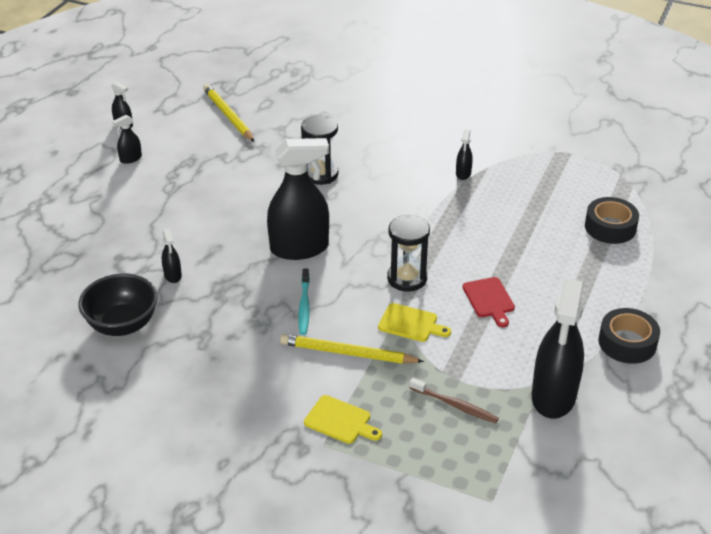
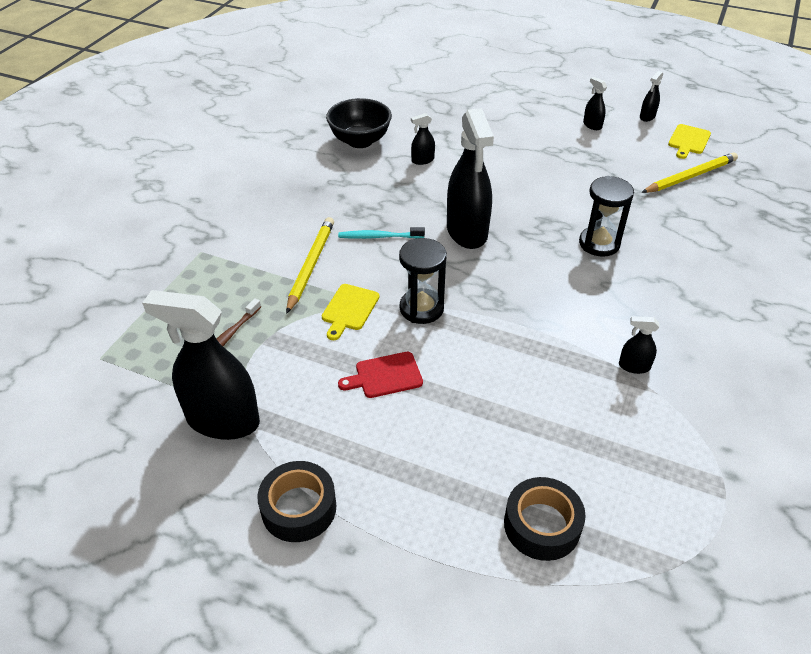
camera: 90 degrees right, 5 degrees up
(340, 421) = (225, 261): yellow cutting board -> yellow cutting board (688, 141)

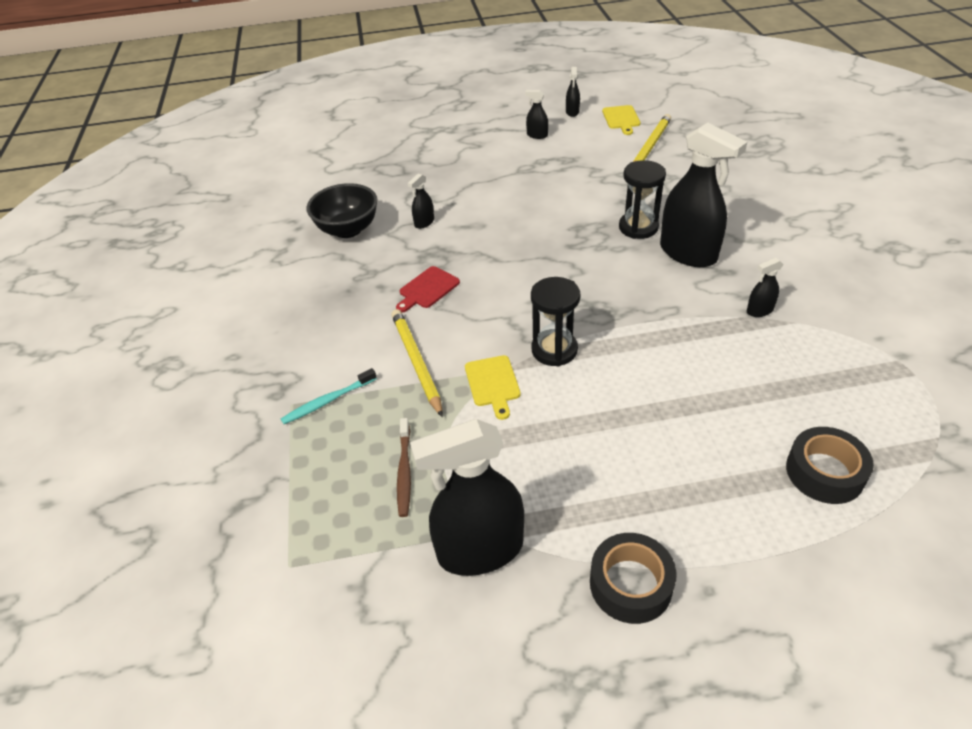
camera: 30 degrees left, 0 degrees up
(379, 237) = (453, 306): turquoise toothbrush -> turquoise toothbrush (328, 401)
(385, 376) = (583, 424): red cutting board -> red cutting board (427, 289)
(467, 231) = (525, 266): black spray bottle -> black spray bottle (688, 253)

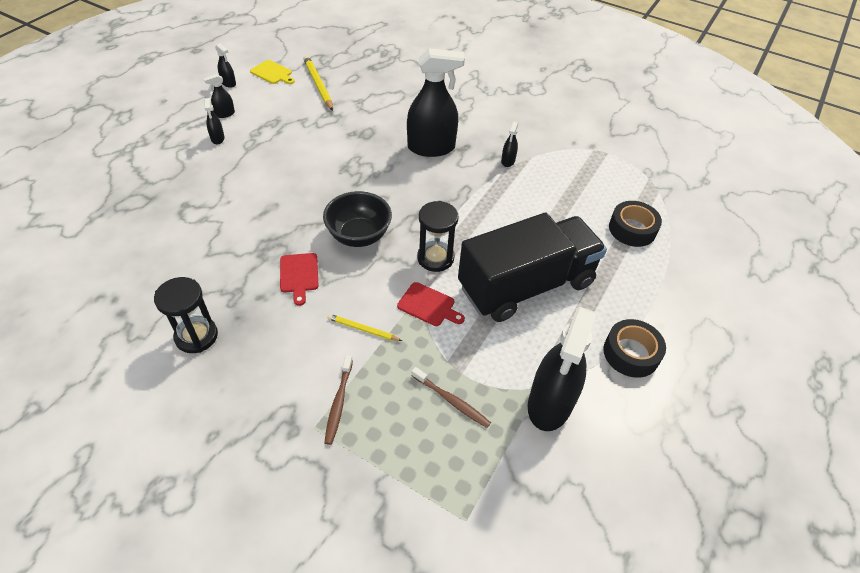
camera: 55 degrees left, 5 degrees up
(328, 401) = (338, 403): turquoise toothbrush -> brown toothbrush
(348, 229) = (166, 272): black bowl -> black bowl (359, 236)
(416, 362) = (363, 329): yellow pencil -> yellow pencil, size x0.58
(424, 222) = (226, 228): black spray bottle -> black spray bottle (217, 138)
(493, 383) = (428, 305): yellow cutting board -> red cutting board
(608, 435) = (526, 286): none -> black truck
(638, 227) = (382, 147): black hourglass -> black hourglass (196, 336)

